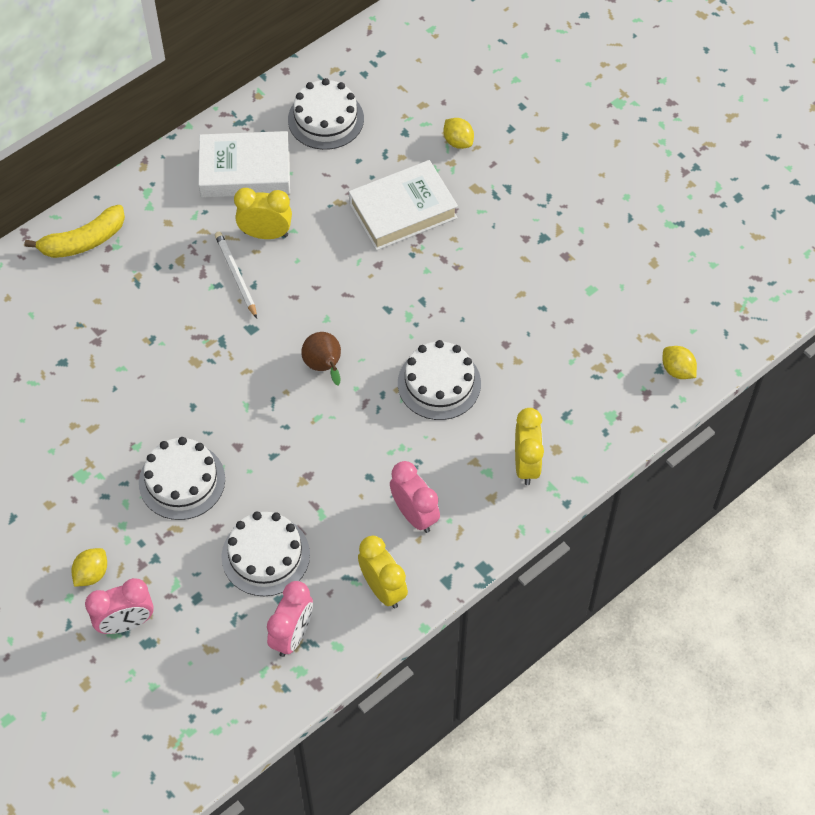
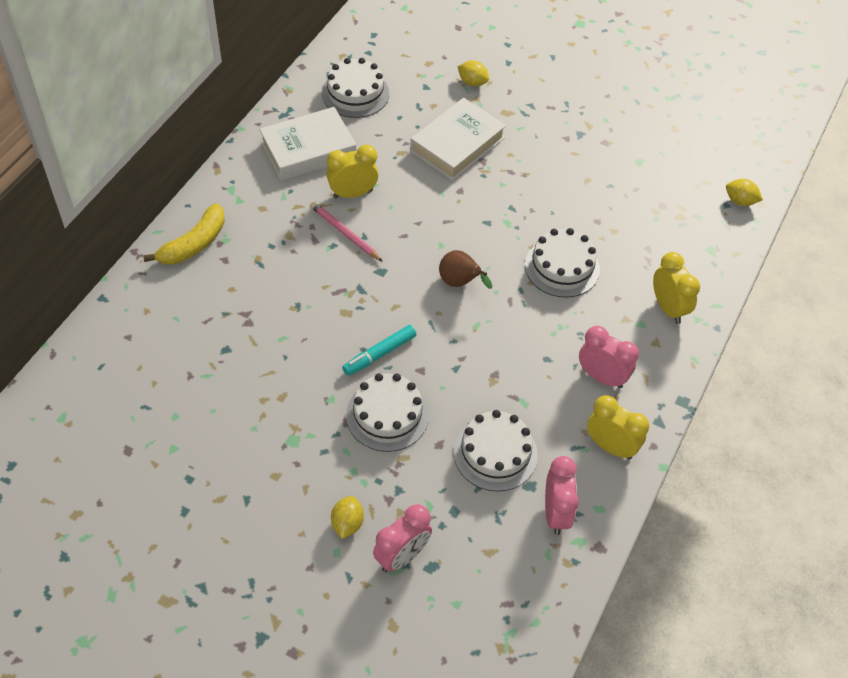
camera: 25 degrees left, 5 degrees down
(206, 416) = (380, 354): none -> turquoise marker
(236, 275) = (345, 233): white pencil -> pink pencil

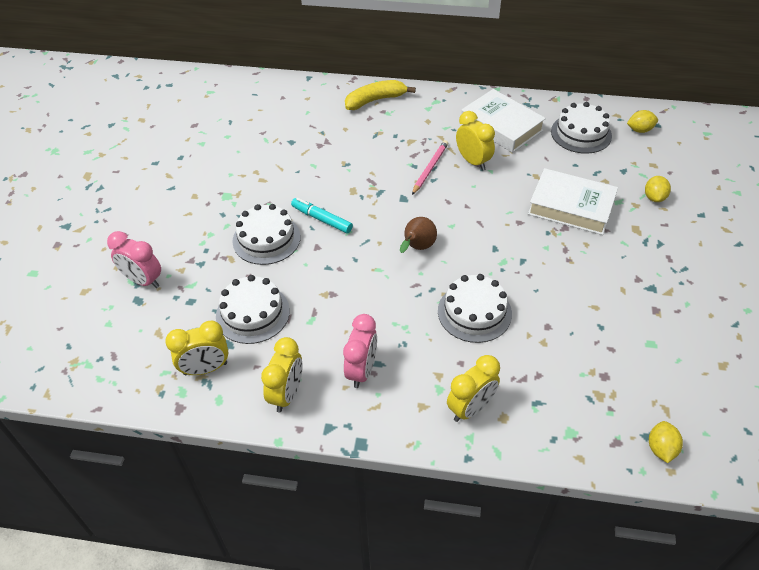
camera: 75 degrees right, 5 degrees down
(194, 244) = (375, 100): yellow banana -> yellow banana turned 135 degrees clockwise
(347, 523) = (164, 243): yellow lemon -> yellow lemon (639, 130)
(556, 513) = (205, 369): pink clock -> yellow clock

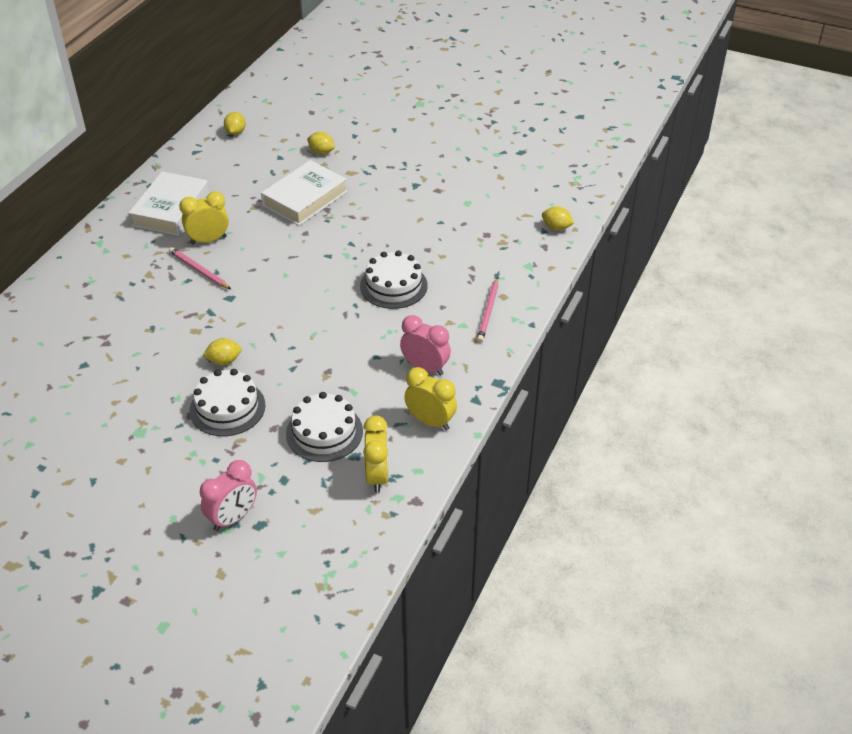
camera: 75 degrees left, 5 degrees down
(322, 219) = (224, 361): turquoise marker -> yellow lemon
(375, 100) = (62, 286): yellow banana -> none
(417, 248) = (300, 302): brown pear -> none
(470, 408) = (488, 312): yellow clock -> pink pencil
(501, 126) = (171, 209): white book -> white book turned 45 degrees counterclockwise
(581, 133) = (216, 165): white cake -> none

